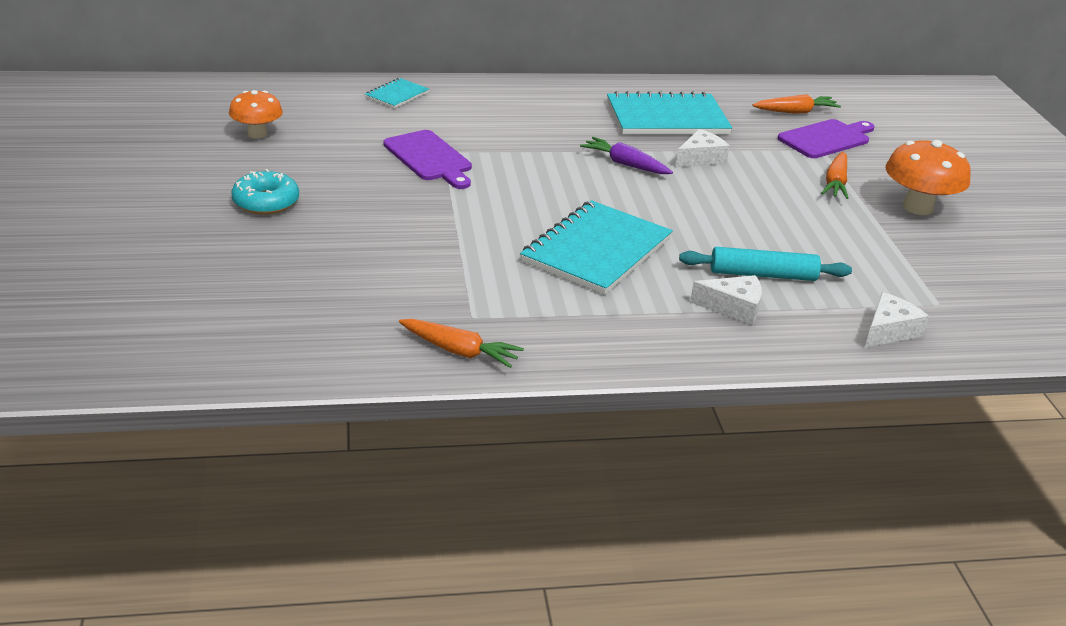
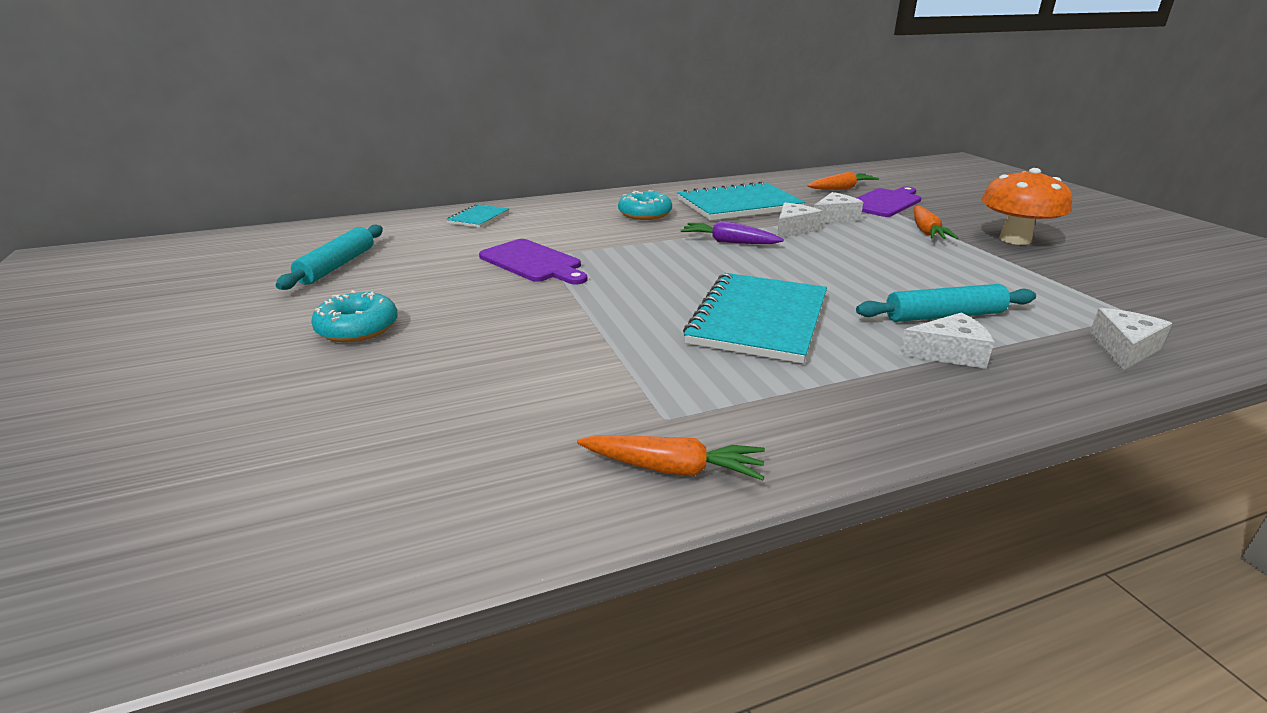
camera: 10 degrees left, 5 degrees down
(257, 134) = (337, 266): orange mushroom -> turquoise rolling pin
(562, 115) = (645, 214): none -> turquoise donut
(754, 150) = (834, 218): none -> white cheese

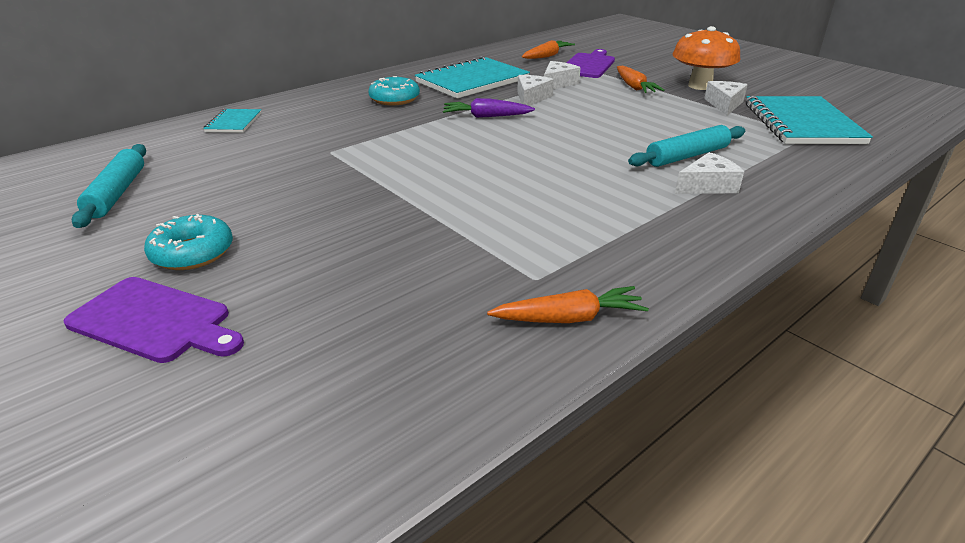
camera: 20 degrees left, 5 degrees up
(533, 262) = (322, 160): purple cutting board -> purple cutting board (154, 321)
(758, 320) = (554, 182): turquoise notebook -> turquoise notebook (802, 123)
(1123, 349) = (815, 162): white cheese -> white cheese (724, 104)

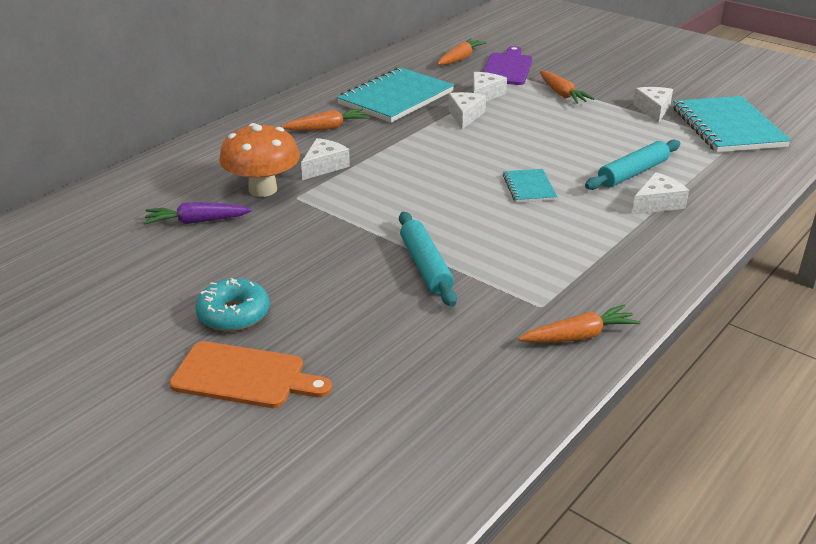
camera: 10 degrees left, 0 degrees up
(117, 193) = (116, 262): turquoise rolling pin -> turquoise rolling pin (426, 266)
(154, 321) = (244, 376): purple cutting board -> orange cutting board
(234, 122) = (176, 171): turquoise notebook -> turquoise notebook (529, 187)
(373, 128) = (324, 166): none -> white cheese
(394, 99) = (327, 128): turquoise donut -> orange carrot
(486, 116) = (430, 143): purple carrot -> purple carrot (197, 221)
(700, 86) = (625, 88): orange mushroom -> orange mushroom (263, 189)

